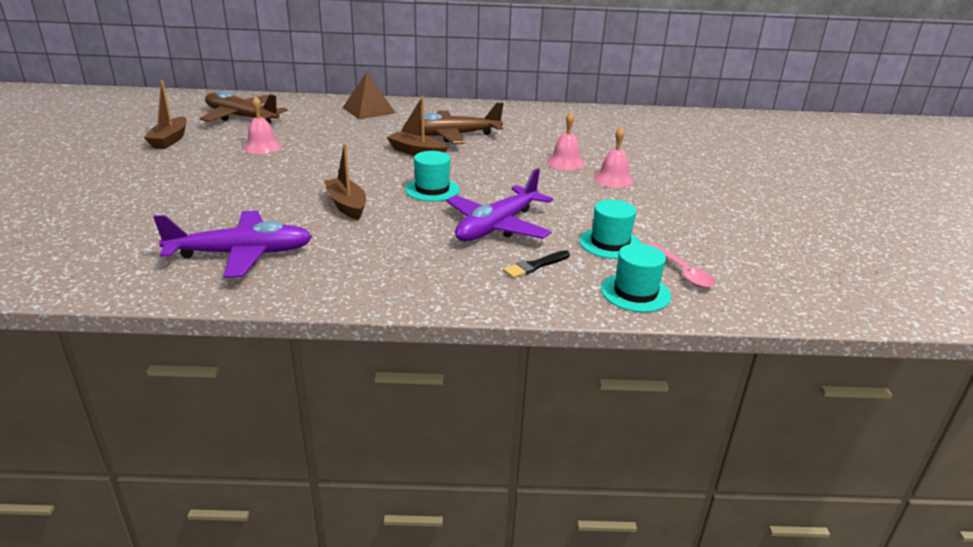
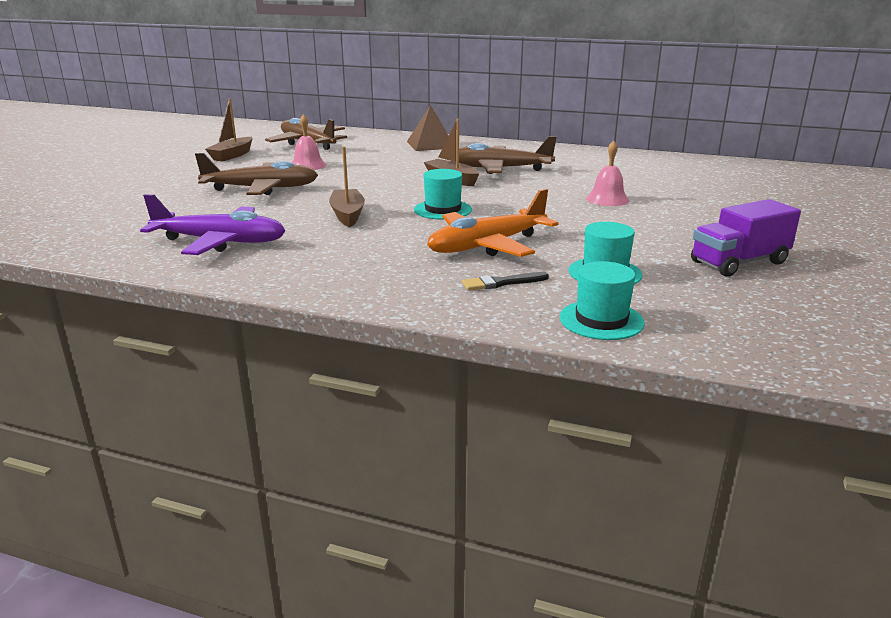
camera: 20 degrees right, 5 degrees down
(235, 182) = (261, 189): none -> brown plane
(497, 226) = (487, 245): purple plane -> orange plane
(613, 179) = (653, 217): pink bell -> none
(682, 271) = (675, 308): pink spoon -> none
(702, 219) = (739, 263): none -> purple truck

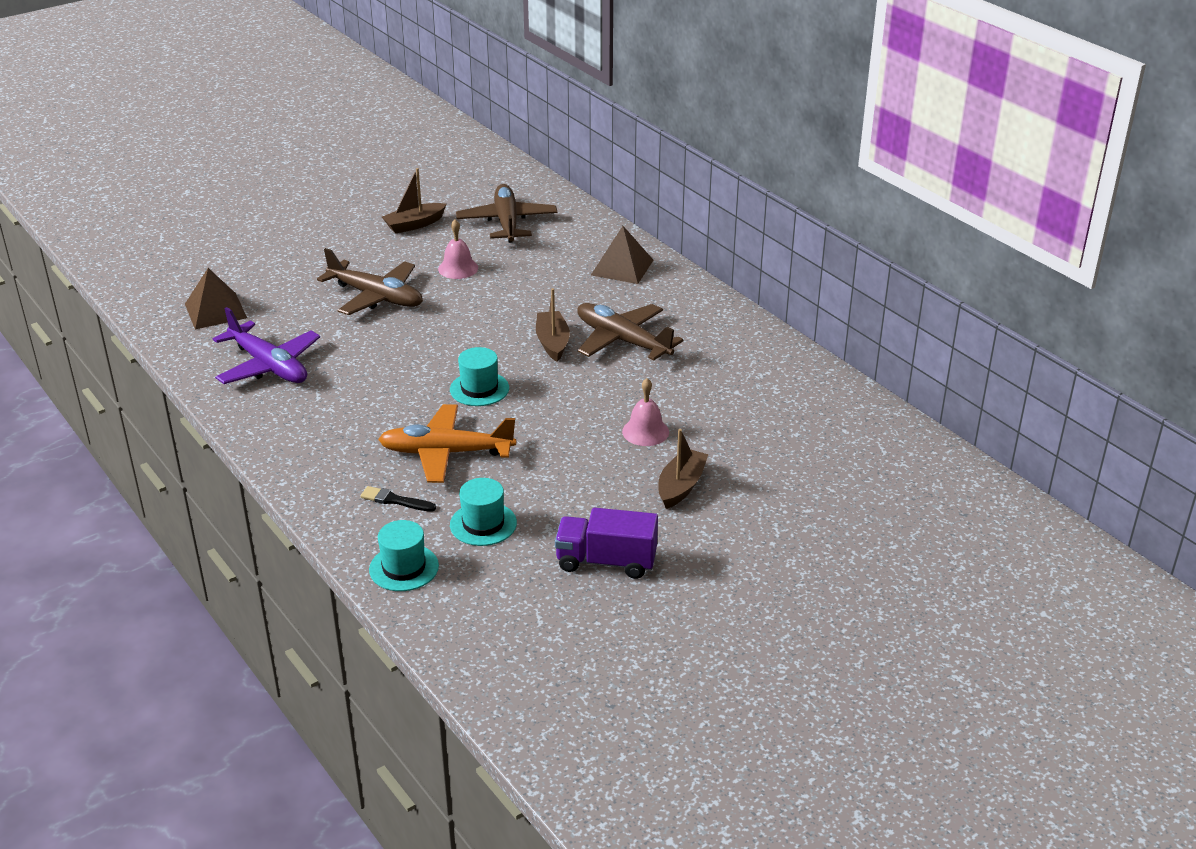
camera: 35 degrees right, 10 degrees up
(105, 226) = (215, 310): none -> brown pyramid
(347, 215) = (396, 365): brown boat -> brown boat (681, 486)

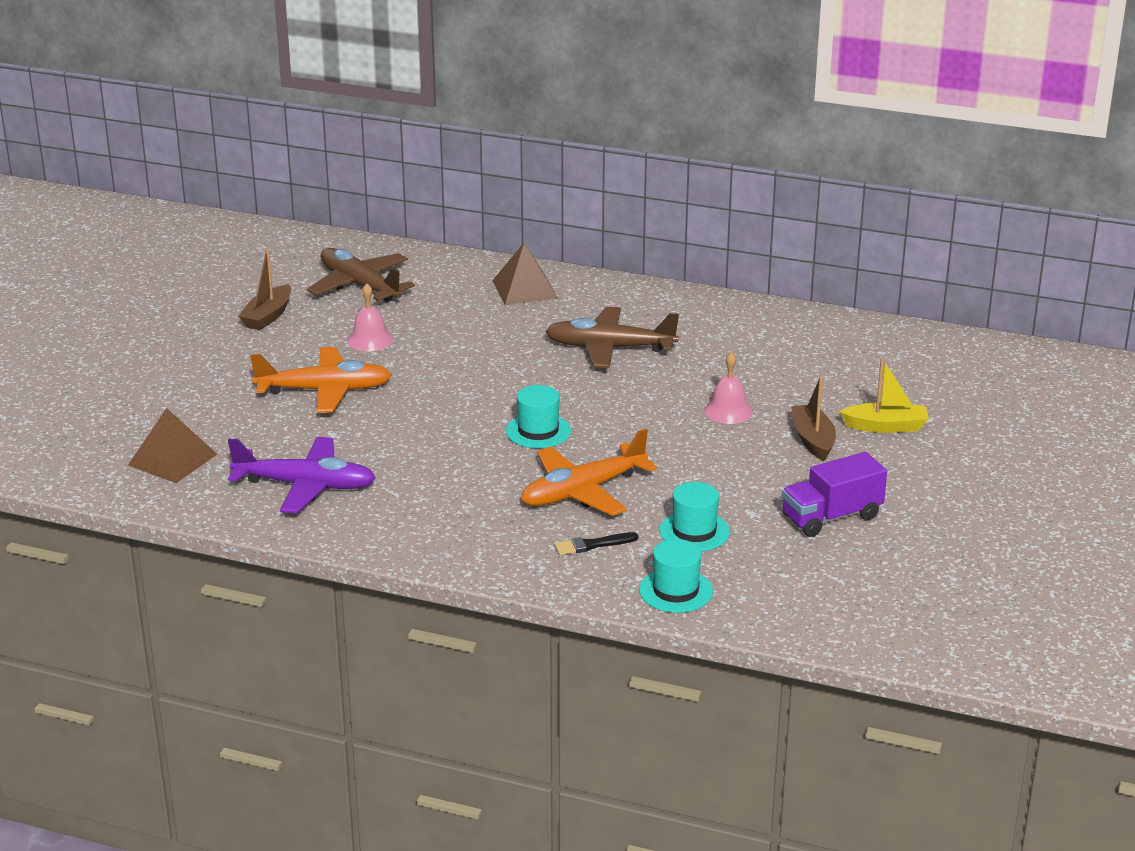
camera: 35 degrees left, 5 degrees down
(376, 297) = (324, 391): brown plane -> orange plane
(552, 343) = (550, 371): brown boat -> none
(759, 500) = (885, 426): none -> yellow boat

